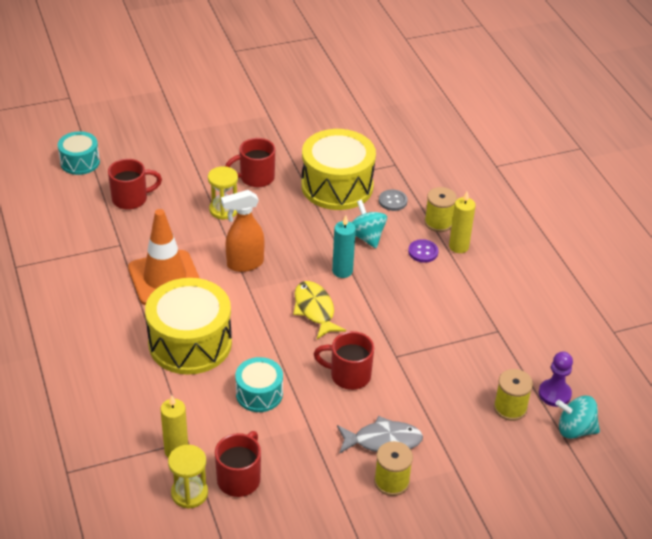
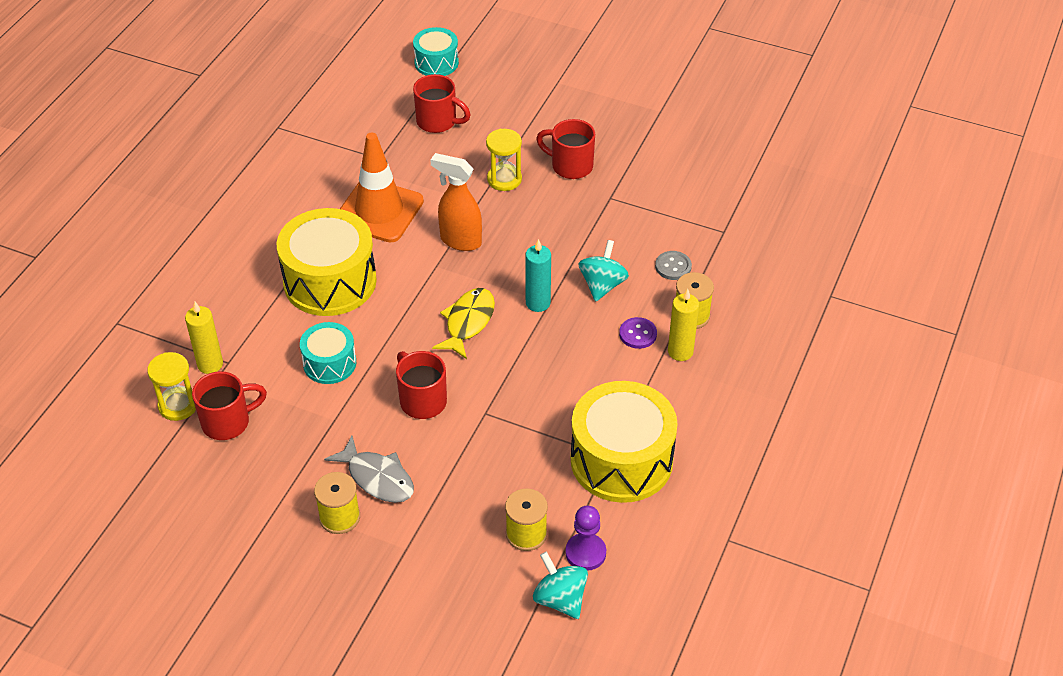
camera: 45 degrees right, 5 degrees up
(337, 186) = (637, 219): yellow drum -> yellow drum (621, 460)

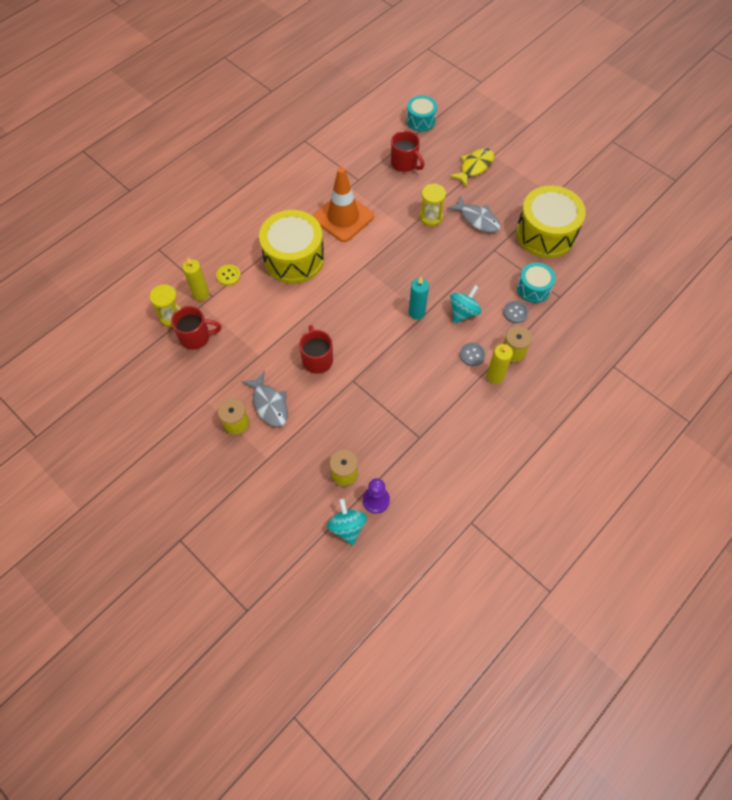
camera: 20 degrees right, 15 degrees up
(241, 329) = (228, 275): none -> yellow button
(329, 363) = (271, 315): turquoise drum -> turquoise drum (533, 288)
(460, 241) = (385, 253): orange spray bottle -> none
(468, 322) = (367, 313): yellow fish -> yellow fish (474, 167)
(570, 166) = (477, 219): red mug -> grey fish
(621, 460) = (425, 442): yellow drum -> yellow drum (545, 234)
(638, 334) = (472, 355): purple button -> grey button

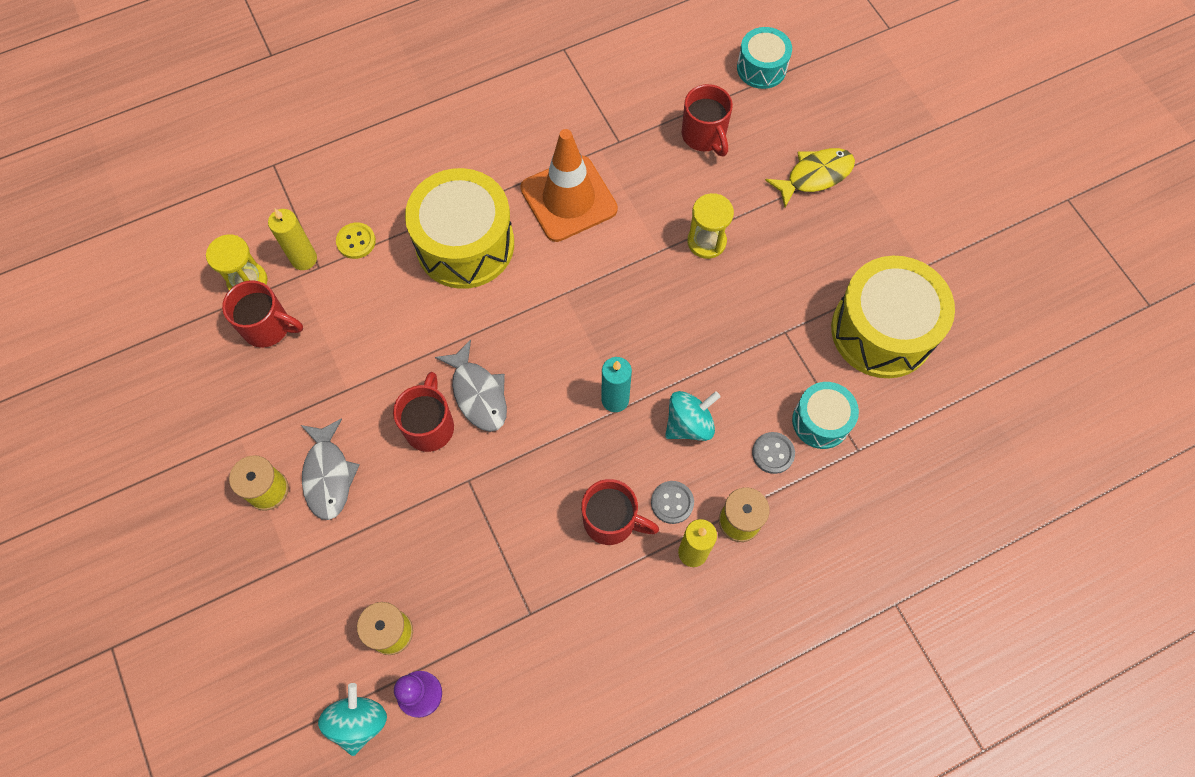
camera: 20 degrees right, 5 degrees up
(443, 375) = (612, 521): none -> red mug
(477, 219) = (780, 269): grey fish -> grey fish (478, 393)

